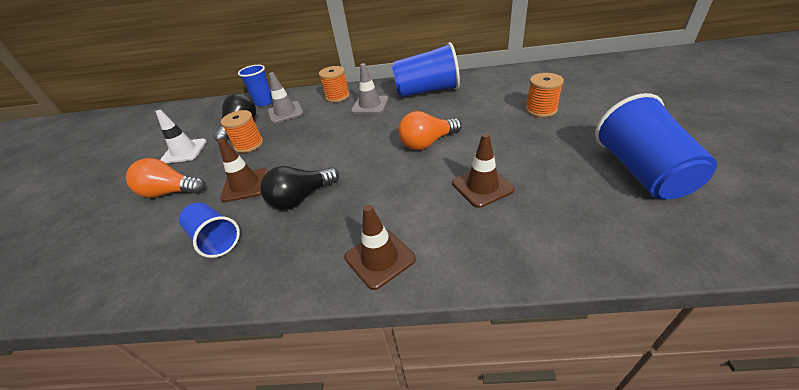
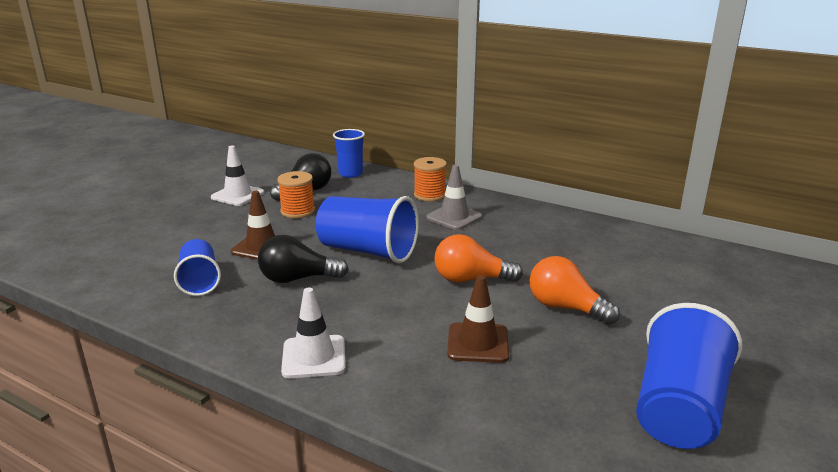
camera: 25 degrees right, 15 degrees down
(171, 192) = (198, 227): orange light bulb -> orange light bulb (565, 308)
(285, 112) = (361, 192): grey traffic cone -> none
(380, 258) = (314, 357): brown traffic cone -> white traffic cone
(427, 91) = (535, 225): blue cup -> blue cup (367, 251)
(541, 110) = (647, 298): orange spool -> none

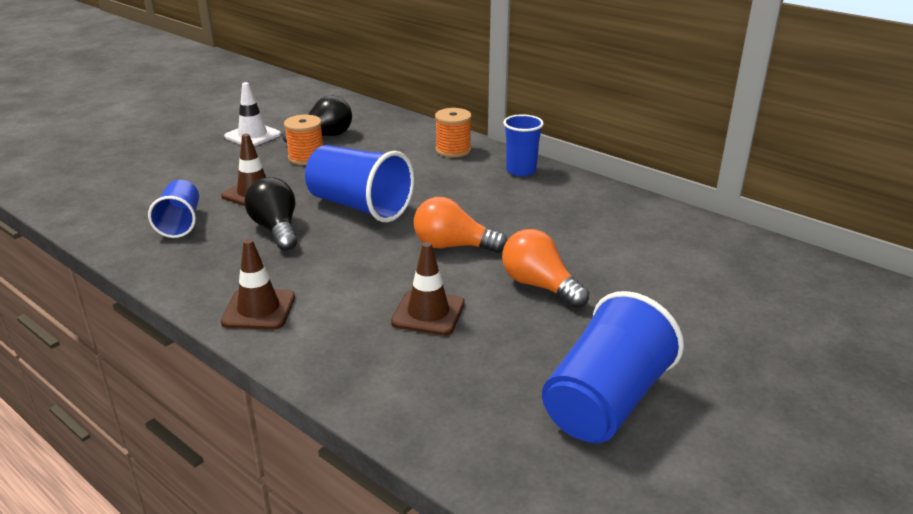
camera: 10 degrees right, 5 degrees up
(298, 279) = (276, 229): black light bulb -> black light bulb turned 60 degrees clockwise
(314, 357) = (259, 309): white traffic cone -> brown traffic cone
(350, 174) = (379, 120): blue cup -> blue cup (521, 170)
(454, 217) = (468, 177): grey traffic cone -> none

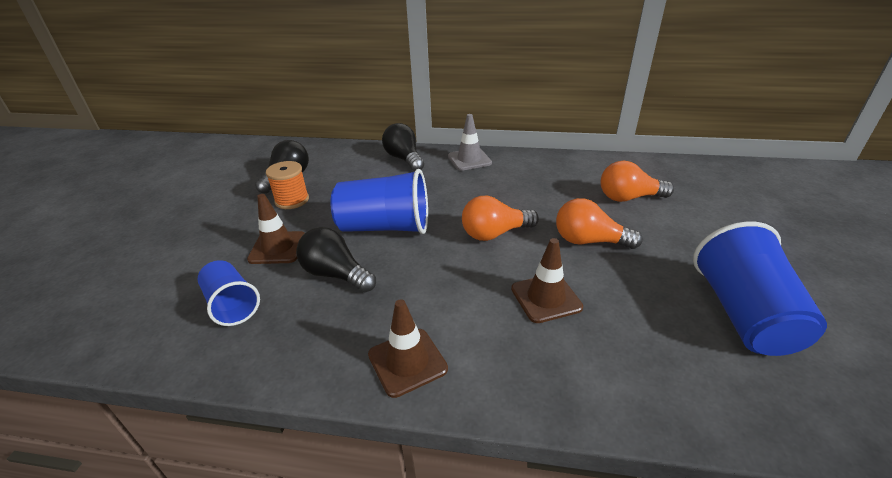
camera: 30 degrees left, 5 degrees up
(252, 135) = (220, 196): white traffic cone -> none
(453, 150) = (404, 159): orange spool -> black light bulb
(521, 170) = (469, 160): blue cup -> grey traffic cone
(649, 263) = (628, 198): none -> orange light bulb

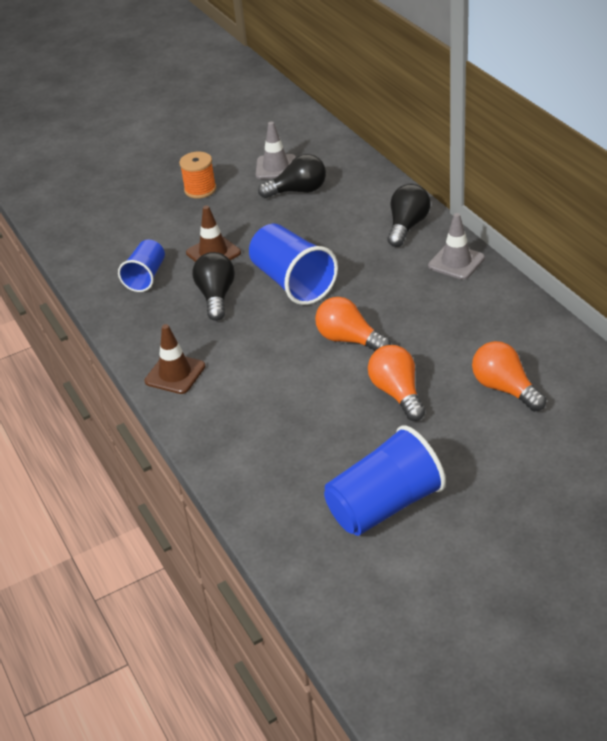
camera: 55 degrees right, 5 degrees up
(243, 174) = (276, 167): none -> grey traffic cone
(292, 200) = (272, 216): orange spool -> orange spool (200, 189)
(546, 298) = (296, 402): brown traffic cone -> none

